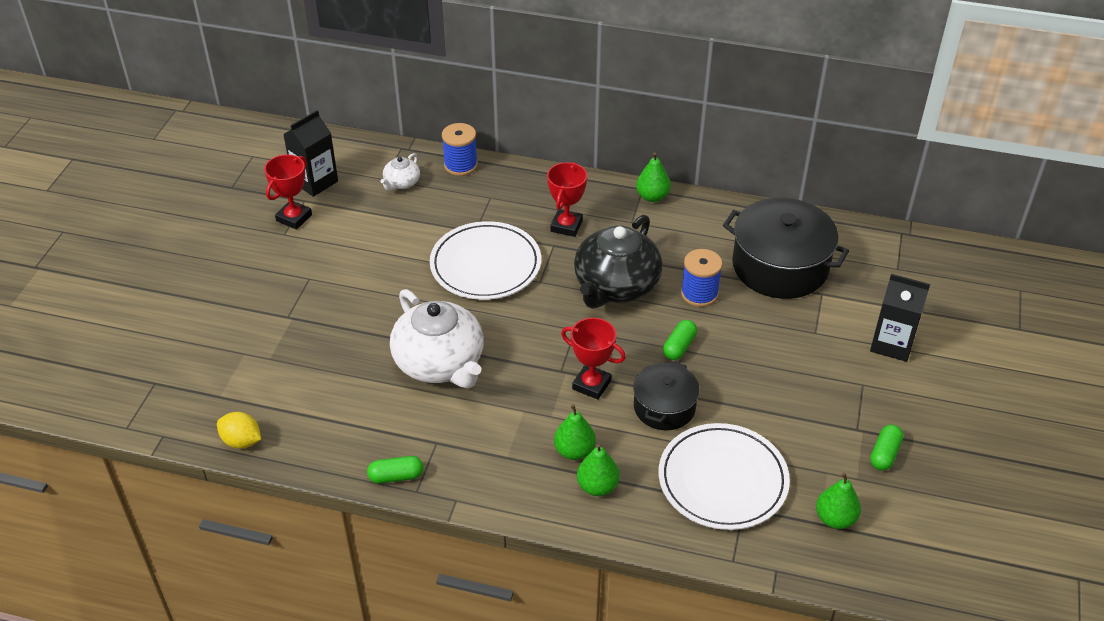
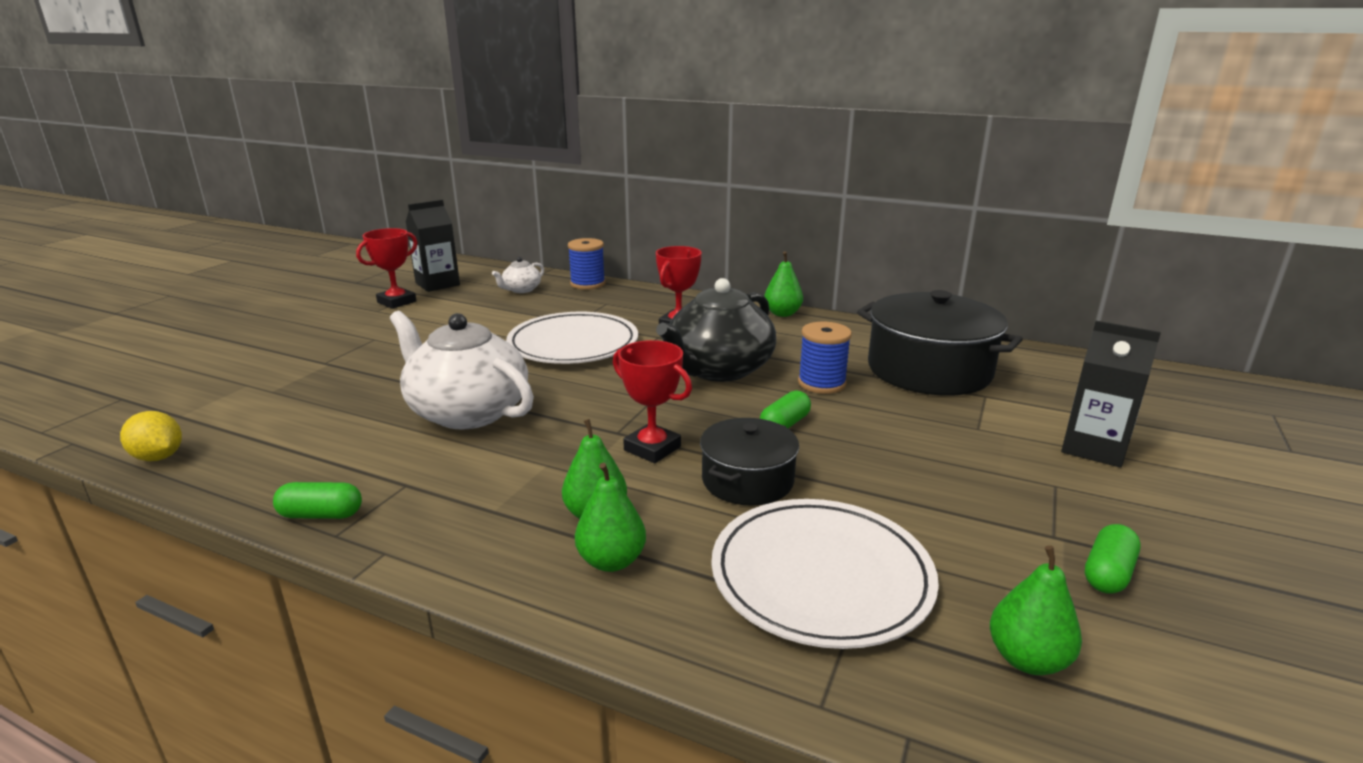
camera: 10 degrees right, 20 degrees down
(440, 363) = (467, 412): white teapot -> white teapot turned 150 degrees clockwise

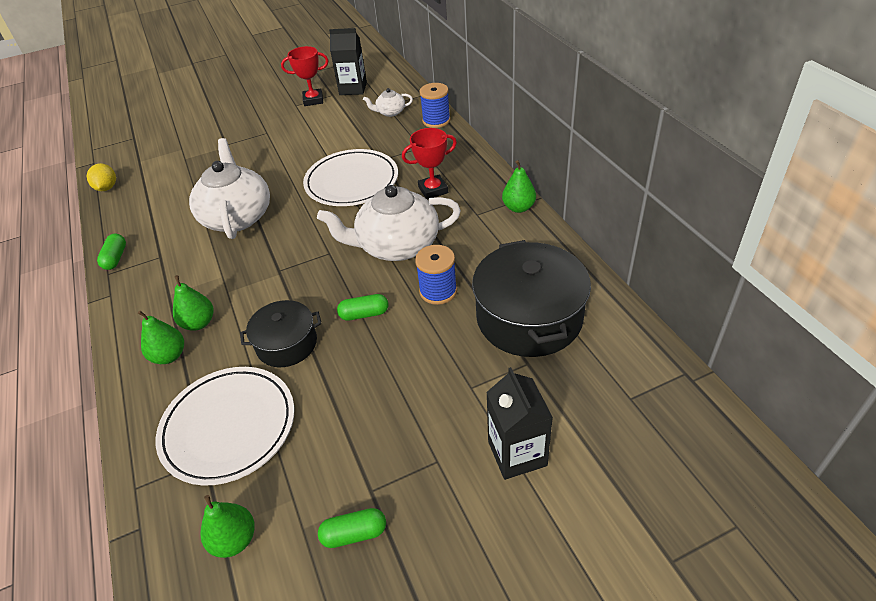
camera: 45 degrees right, 20 degrees up
(321, 515) = (115, 258): green capsule -> green capsule turned 45 degrees clockwise
(652, 448) = (277, 293): red trophy -> none
(718, 369) = (397, 245): black teapot -> white teapot

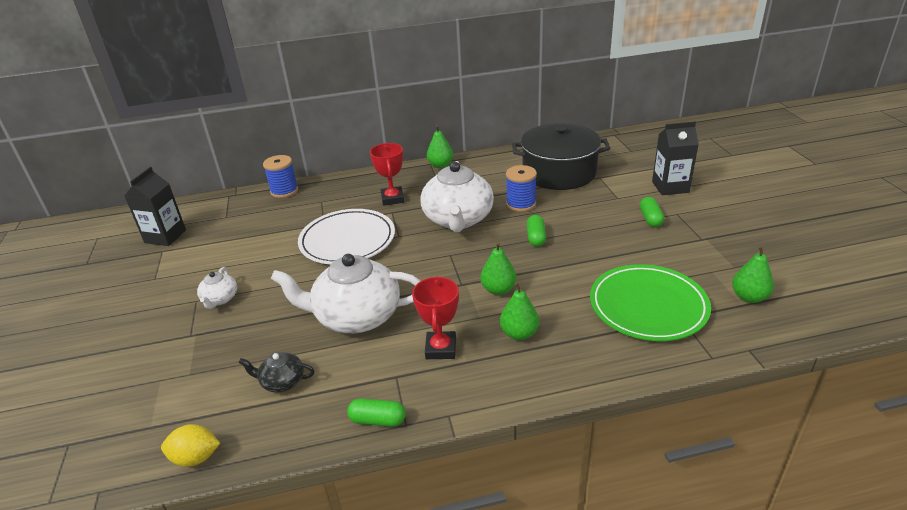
camera: 80 degrees left, 10 degrees down
(167, 201) = (282, 382): none -> black teapot
(169, 356) = (560, 351): green pear -> green pear (498, 289)
(228, 427) = (648, 306): white plate -> green plate
(287, 344) = (560, 277): black pot -> none
(313, 100) = (158, 265): red trophy -> red trophy (441, 348)
(354, 533) = (734, 246): green capsule -> green capsule (650, 219)
(390, 112) = (242, 215): white teapot -> white teapot (220, 299)

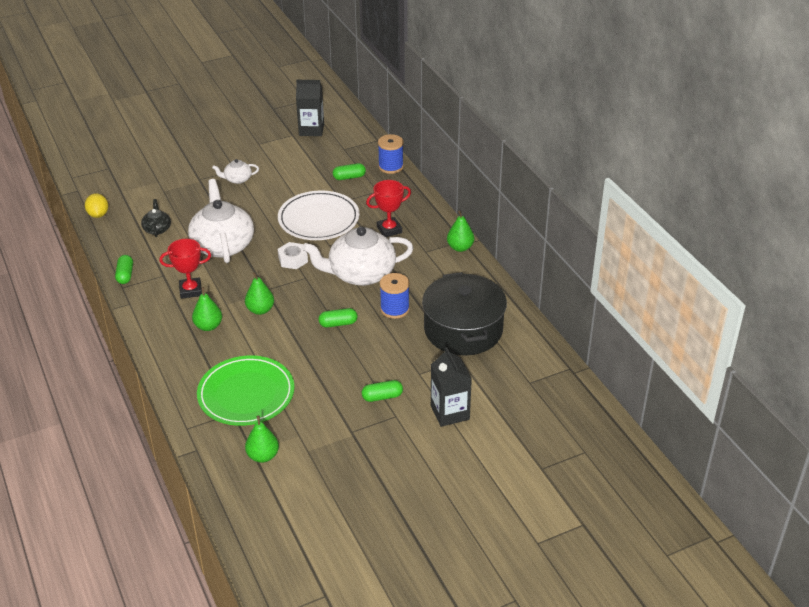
camera: 75 degrees right, 5 degrees up
(283, 216) = (349, 177): none -> green capsule
(413, 262) = (293, 259): none -> white nut

